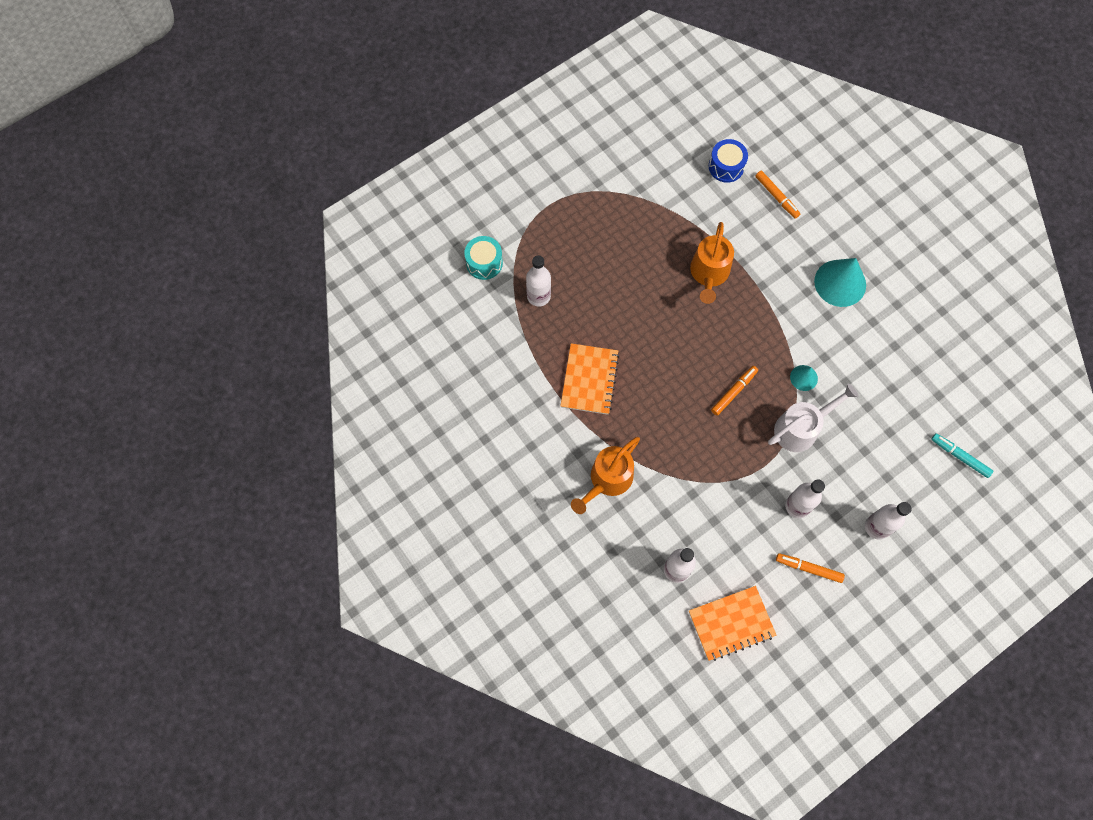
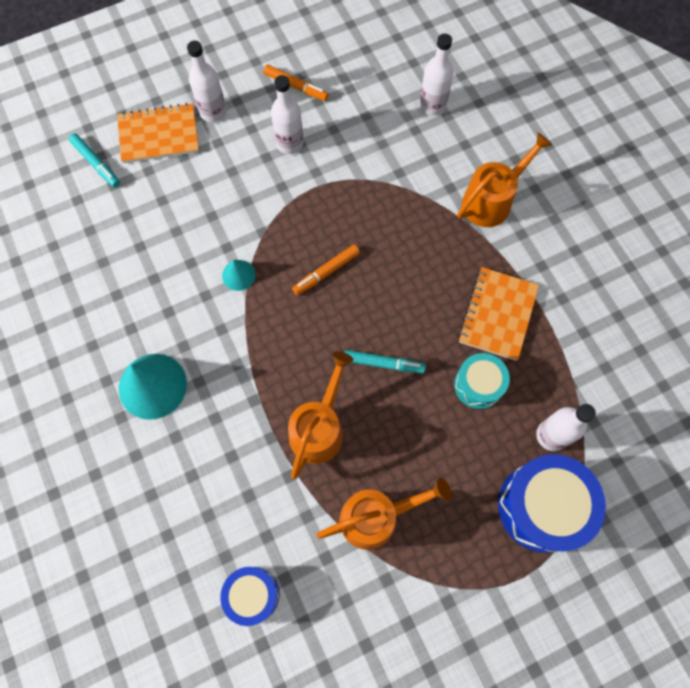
camera: 170 degrees left, 0 degrees up
(484, 263) = (623, 498): turquoise drum -> turquoise drum (478, 385)
(541, 248) = (542, 507): none -> blue drum
(655, 224) = (377, 516): none -> orange watering can
(672, 327) = (383, 363): none -> turquoise marker
(731, 623) = (387, 53): orange notebook -> orange notebook (159, 135)
(776, 197) = (194, 530): orange marker -> none
(801, 428) = (260, 220): white watering can -> none

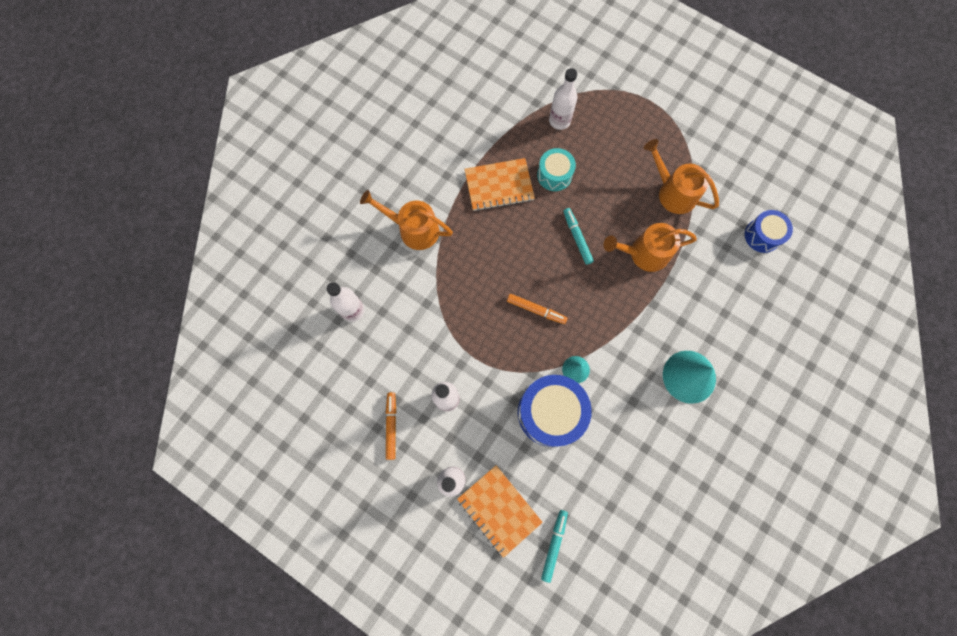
camera: 120 degrees left, 5 degrees up
(542, 507) = (605, 108): blue drum -> blue drum (550, 412)

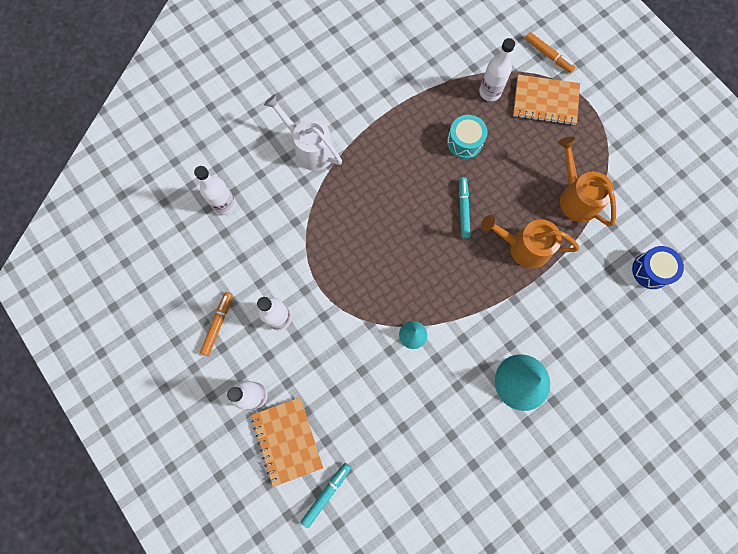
camera: 20 degrees right, 0 degrees up
(413, 229) = (310, 148): orange watering can -> white watering can
(499, 186) = (407, 135): orange notebook -> orange notebook (545, 101)
(536, 310) = (396, 264): orange marker -> orange marker (548, 55)
(550, 412) = (372, 367): blue drum -> none

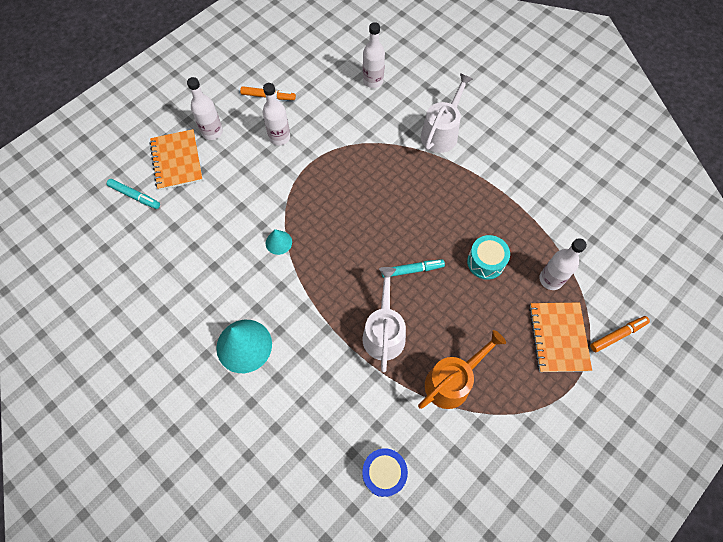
camera: 80 degrees right, 10 degrees down
(287, 440) = (177, 161): orange notebook -> orange notebook turned 75 degrees counterclockwise
(523, 247) = (384, 332): orange watering can -> white watering can
(548, 55) = (617, 335): orange marker -> orange marker turned 150 degrees counterclockwise

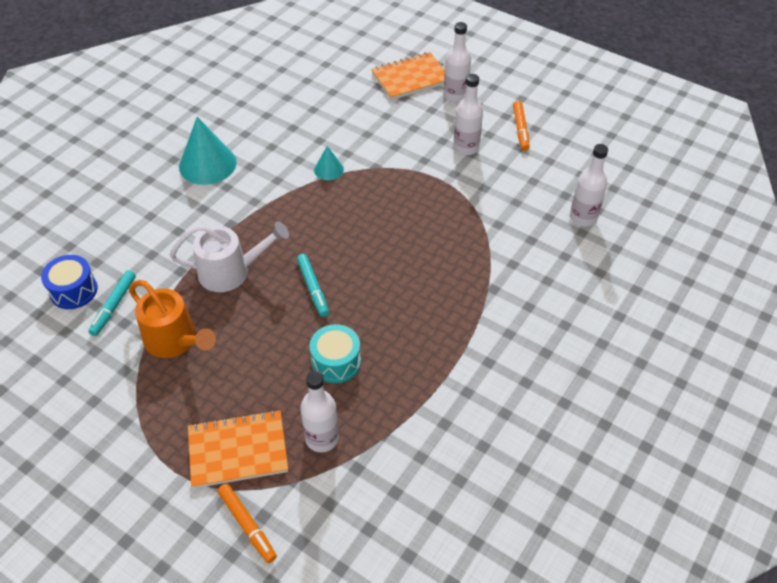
camera: 80 degrees right, 15 degrees down
(135, 196) = (361, 59): turquoise marker -> turquoise marker (114, 306)
(442, 132) = (525, 297): white watering can -> none

